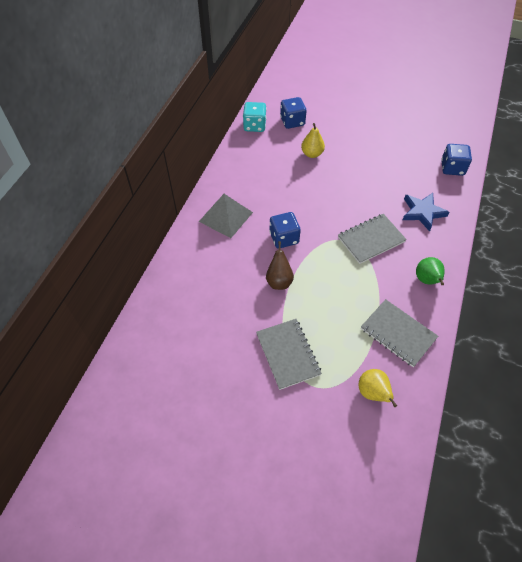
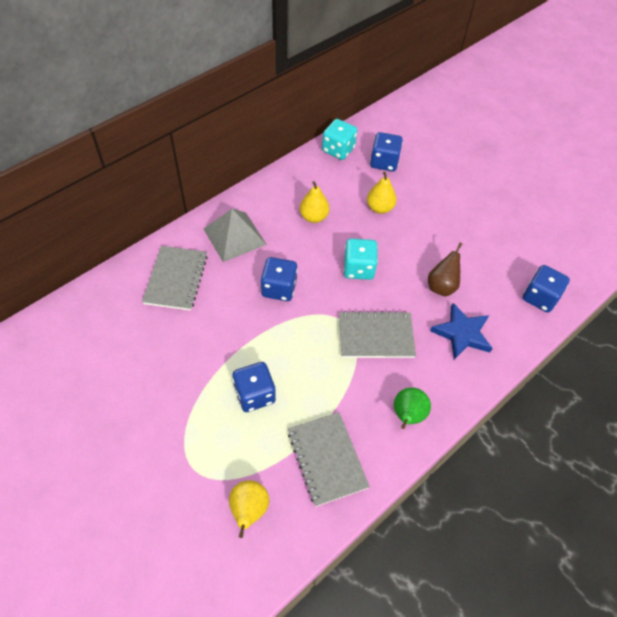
camera: 25 degrees right, 0 degrees up
(271, 179) = (313, 217): none -> yellow pear
(279, 281) = (239, 333): brown pear -> brown pear (441, 286)
(287, 354) = (190, 417): grey notebook -> grey notebook (176, 279)
(320, 316) = (254, 394): none -> blue dice
(327, 200) = (358, 268): none -> turquoise dice

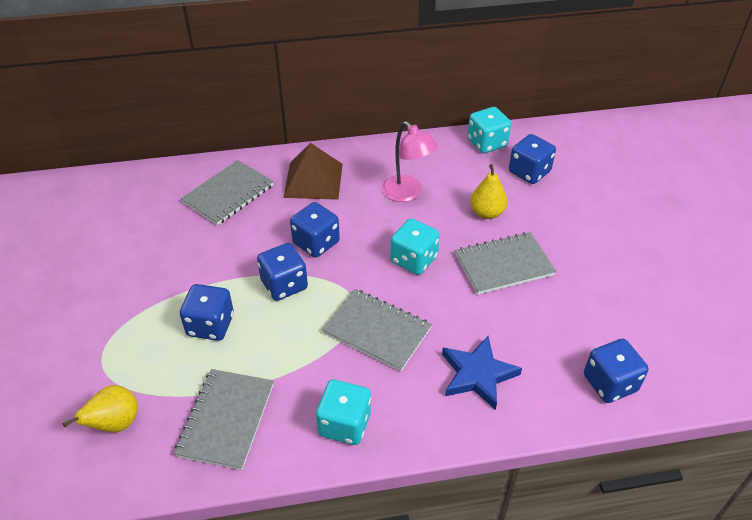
camera: 35 degrees right, 10 degrees down
(234, 236) = (313, 180): grey pyramid -> brown pyramid
(283, 334) = (284, 285): none -> blue dice
(313, 217) = (407, 194): yellow pear -> pink lamp
(407, 416) = (344, 424): green pear -> turquoise dice
(420, 244) = (504, 265): none -> grey notebook
(441, 286) = (493, 317): brown pear -> none

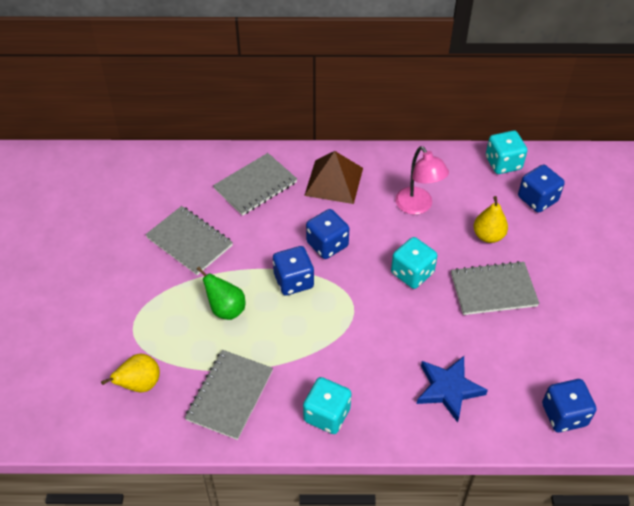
camera: 10 degrees right, 5 degrees up
(210, 325) = (226, 309): blue dice -> green pear
(377, 331) = (368, 336): grey notebook -> grey notebook (189, 242)

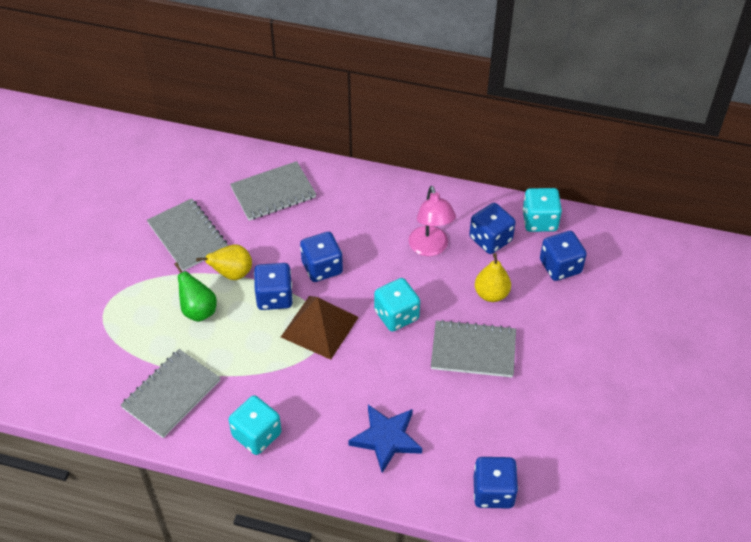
camera: 15 degrees right, 0 degrees up
(140, 384) = (92, 364): yellow pear -> yellow pear (232, 274)
(334, 181) = (354, 204): brown pyramid -> brown pyramid (319, 327)
(467, 188) = (490, 239): none -> blue dice

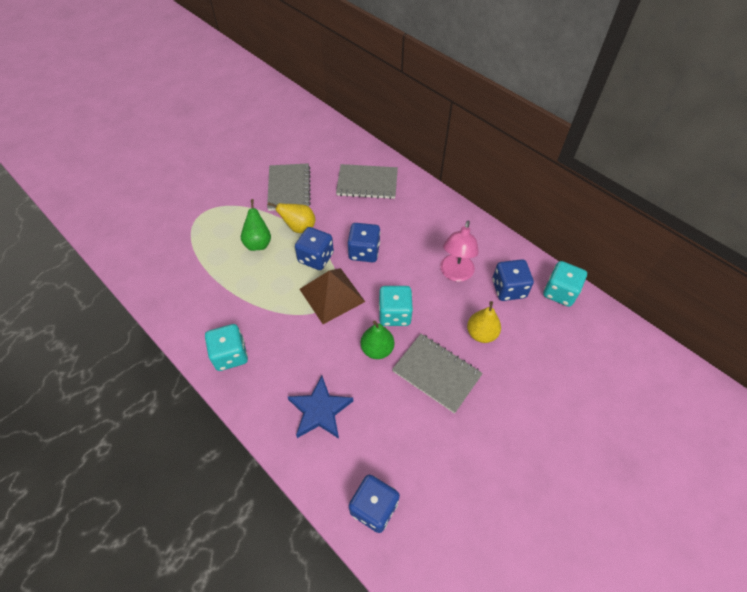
camera: 30 degrees right, 5 degrees up
(171, 394) = (197, 294): grey notebook -> none
(402, 356) = (377, 349): none -> green pear
(560, 266) = (555, 338): blue dice -> none

